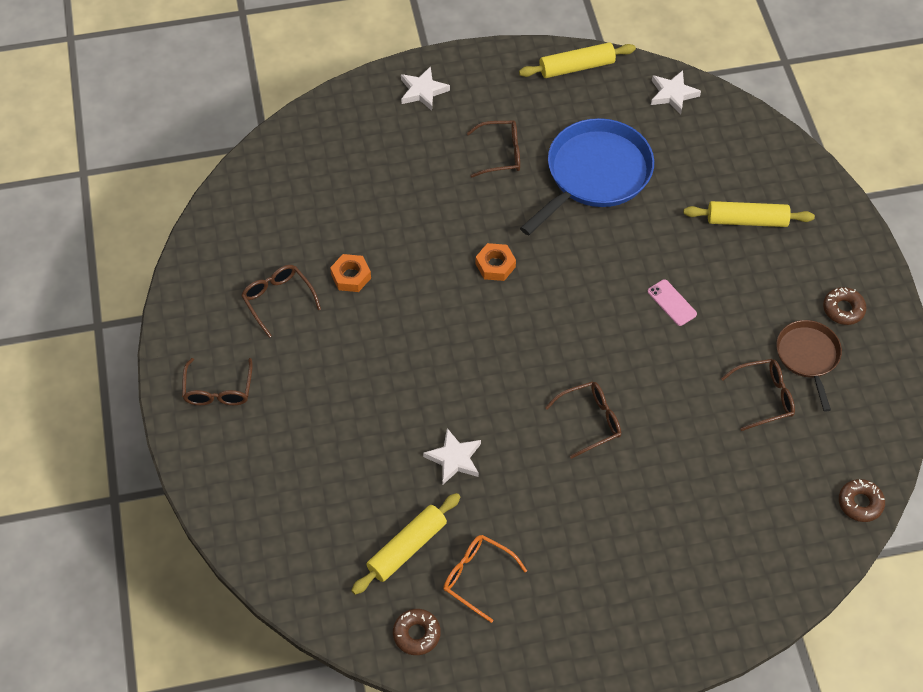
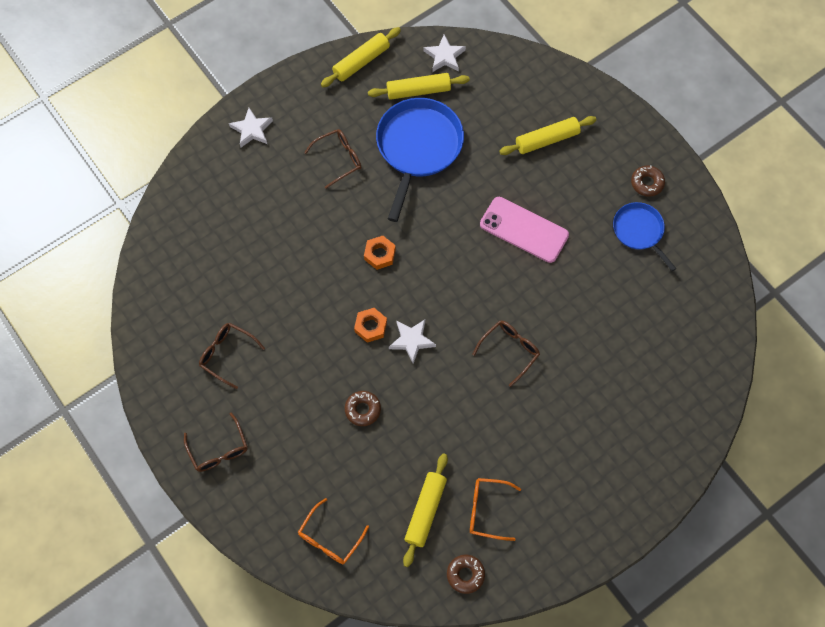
camera: 25 degrees left, 10 degrees up
(287, 530) = (329, 538): none -> orange glasses
(351, 276) = (274, 310): orange nut -> orange nut (370, 326)
(454, 458) = (425, 425): white star -> white star (411, 340)
(625, 118) = (418, 90): none -> yellow rolling pin
(672, 303) = (524, 230): pink phone -> pink phone, size x2.00
(764, 397) = (624, 277): brown glasses -> none
(808, 356) = (639, 231): brown pan -> blue pan
(860, 503) = (725, 330): brown donut -> brown donut (363, 409)

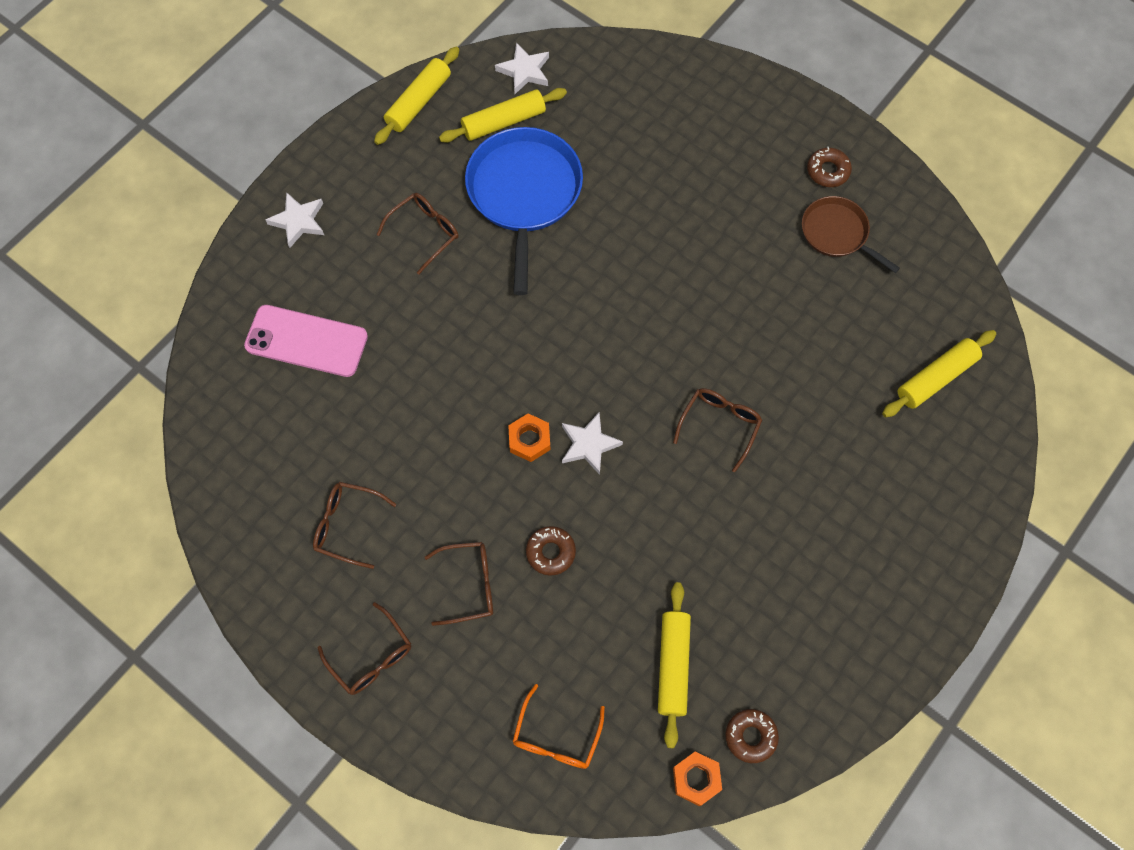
camera: 15 degrees left, 0 degrees up
(300, 417) = (469, 585): none -> brown glasses
(380, 254) = (514, 343): orange nut -> orange nut (696, 779)
(487, 510) = (753, 642): orange glasses -> none
(524, 230) = (691, 266): pink phone -> pink phone (306, 341)
(547, 140) = (686, 146): yellow rolling pin -> yellow rolling pin (936, 378)
(639, 231) = (837, 233): blue pan -> brown pan

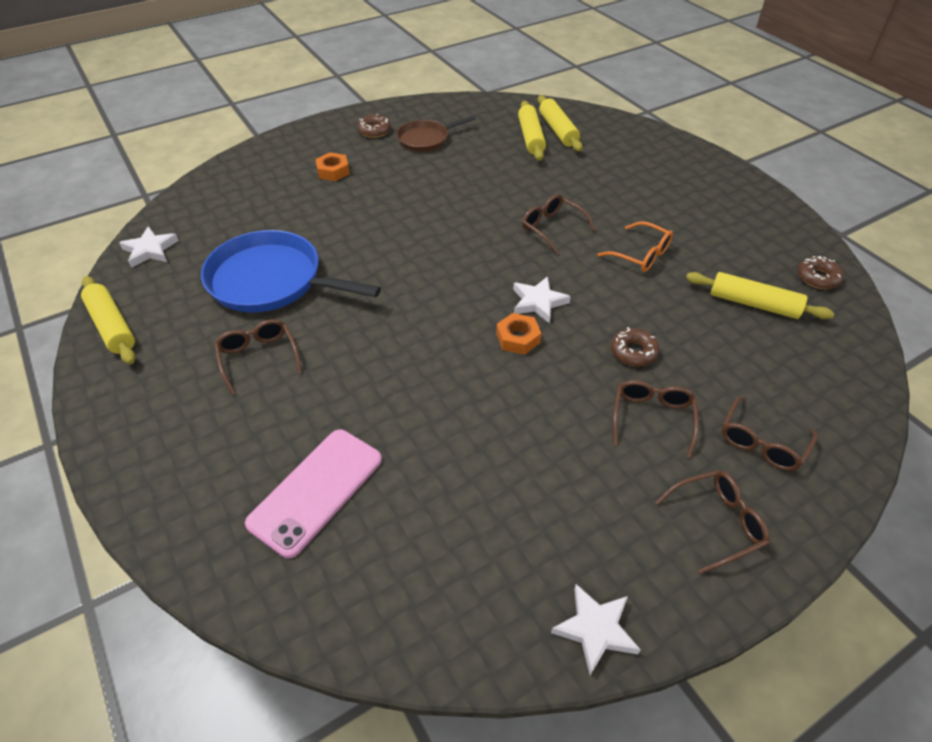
camera: 70 degrees left, 20 degrees down
(298, 221) = (162, 461): white star -> white star (595, 629)
(347, 525) = (557, 507): brown glasses -> brown glasses (762, 443)
(503, 122) = (188, 275): yellow rolling pin -> yellow rolling pin (530, 137)
(556, 737) = (815, 393): orange glasses -> orange glasses (641, 255)
(696, 779) = (854, 315): orange nut -> orange nut (333, 171)

